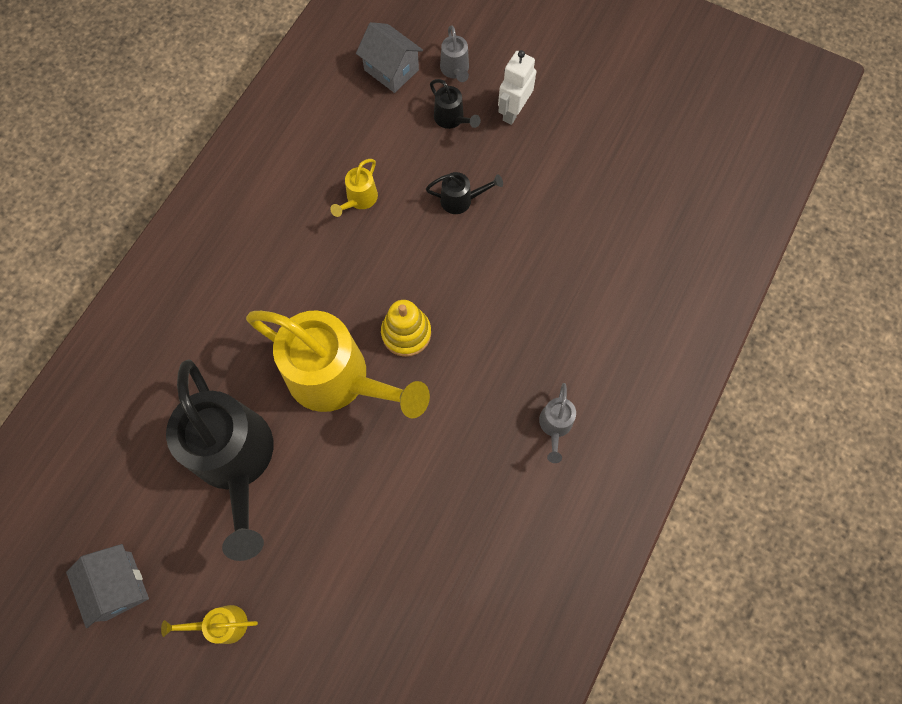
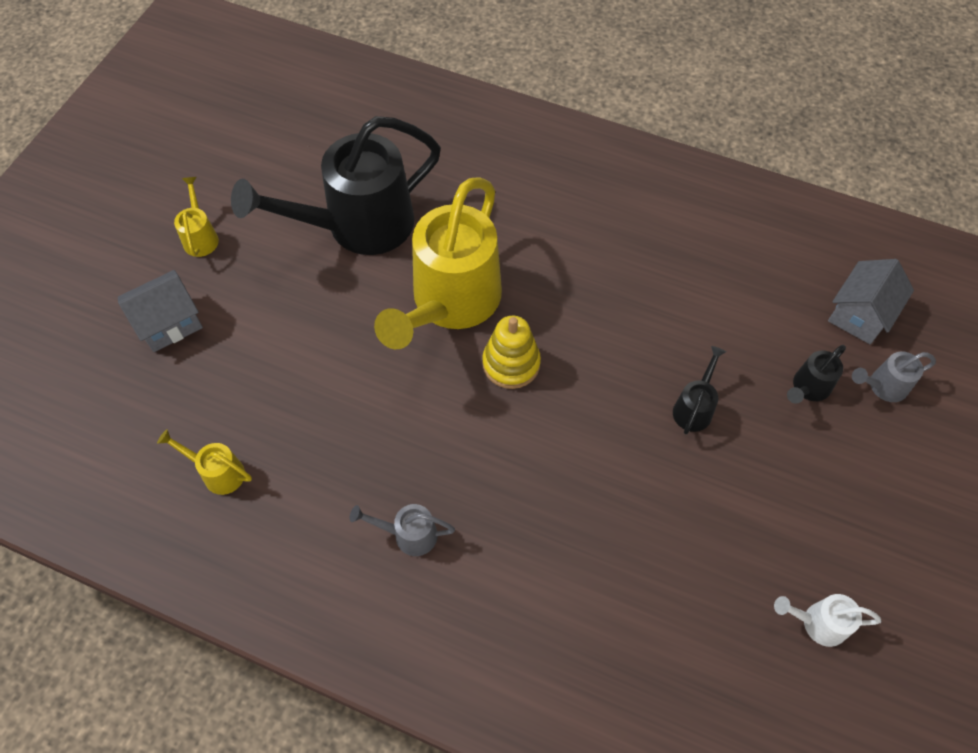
camera: 85 degrees right, 10 degrees down
(118, 586) = (240, 155): grey house -> grey house (169, 323)
(359, 199) = (671, 300): yellow watering can -> yellow watering can (218, 472)
(461, 200) = (694, 408): black watering can -> black watering can turned 150 degrees counterclockwise
(513, 111) = (841, 461): white robot -> none
(631, 153) = (818, 623): none -> white watering can

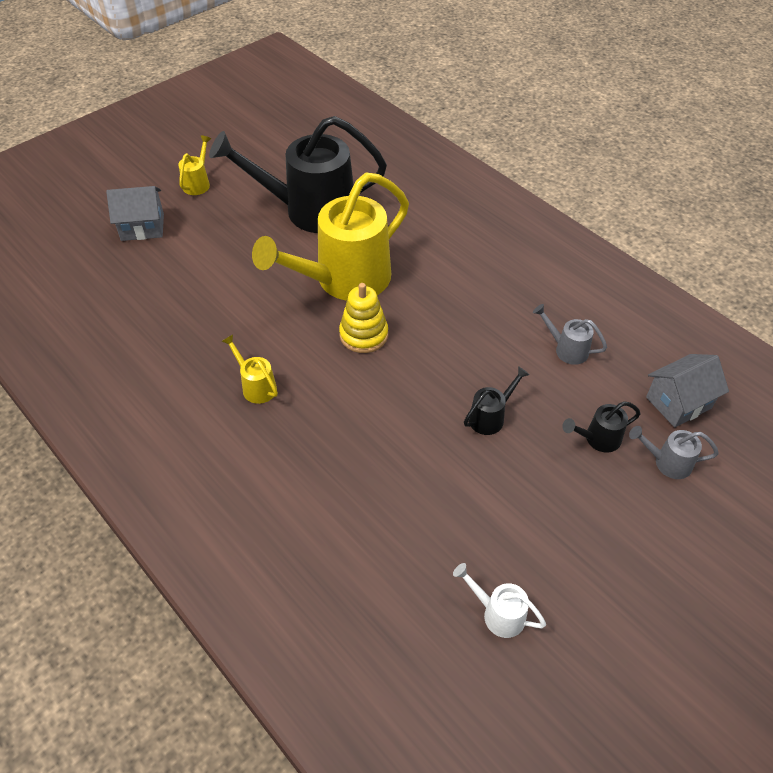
camera: 25 degrees right, 10 degrees down
(218, 472) = (112, 328): yellow watering can -> yellow watering can (256, 386)
(409, 534) = (215, 417): grey watering can -> grey watering can (567, 349)

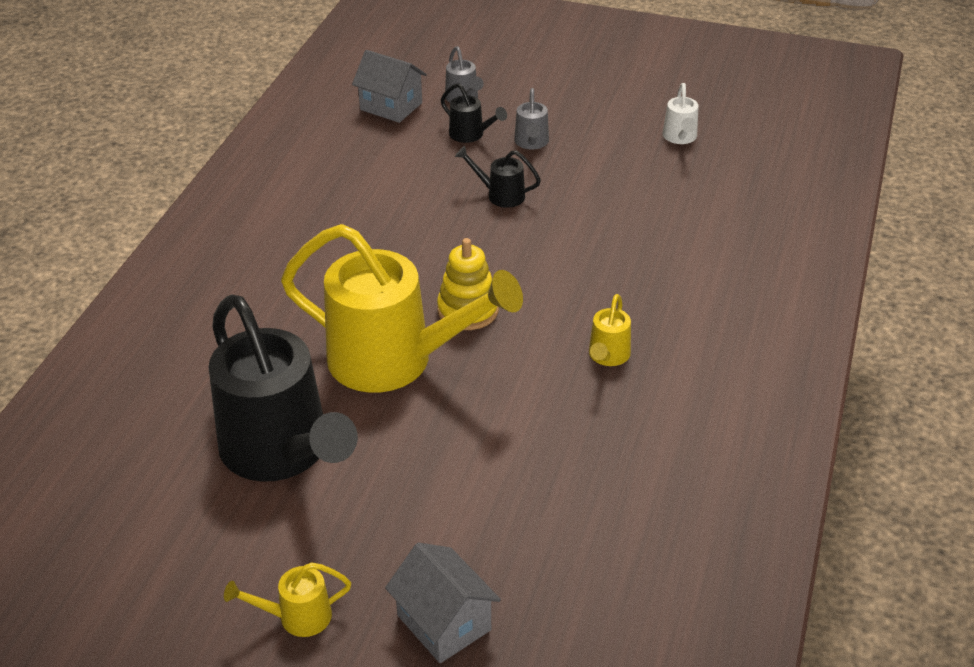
camera: 120 degrees left, 10 degrees down
(567, 349) = (375, 177): grey watering can -> grey watering can (531, 143)

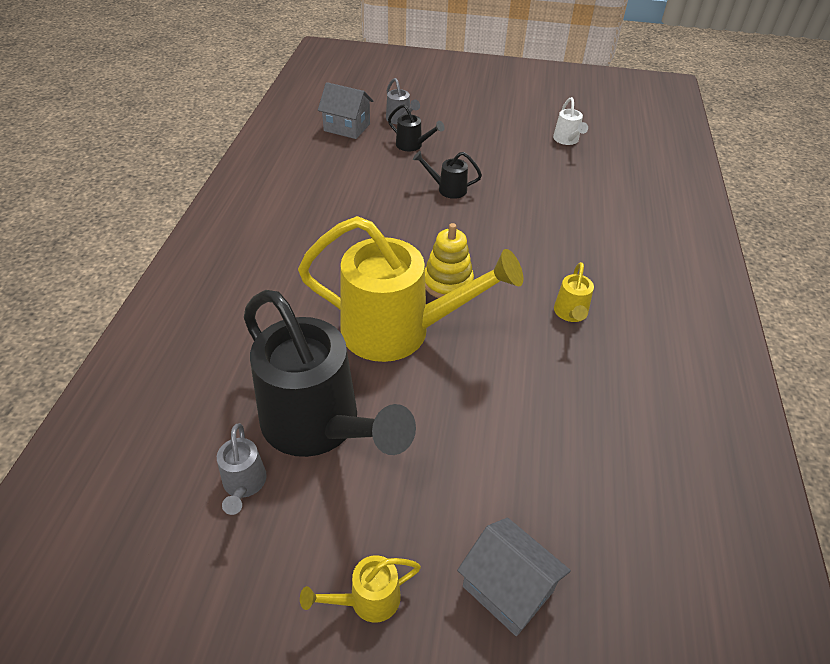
camera: 10 degrees left, 5 degrees up
(531, 143) = (460, 149): grey watering can -> grey watering can (244, 485)

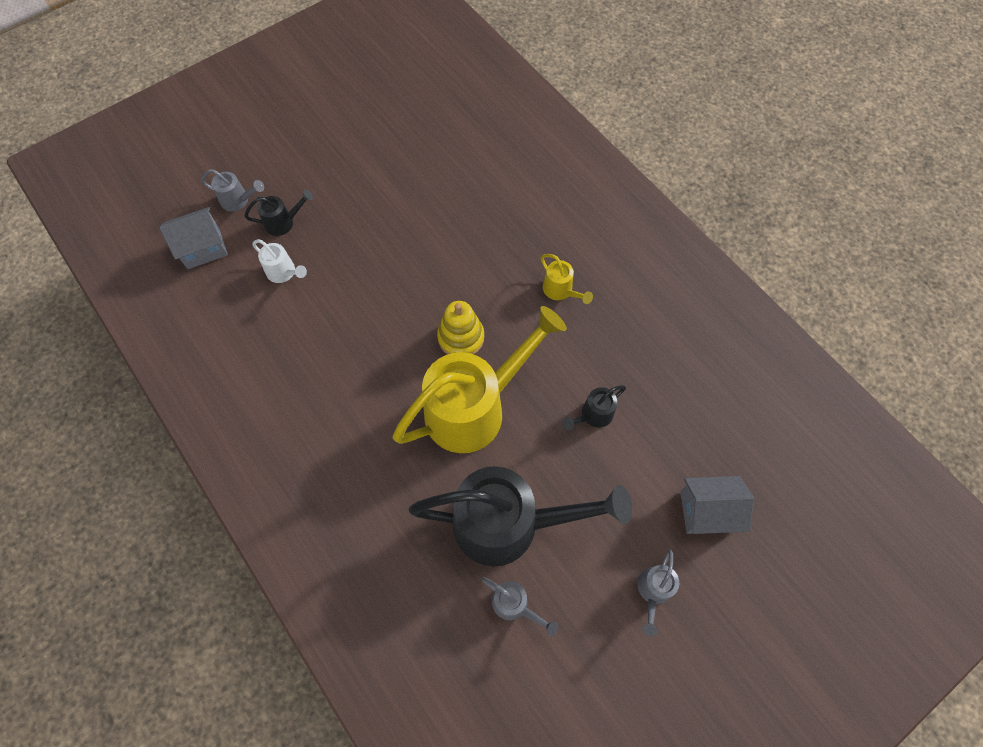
camera: 45 degrees left, 20 degrees up
(367, 600) = (653, 591): yellow watering can -> grey watering can
(447, 189) = (364, 247): black watering can -> black watering can (593, 415)
(567, 140) = (396, 116): white watering can -> white watering can (284, 273)

